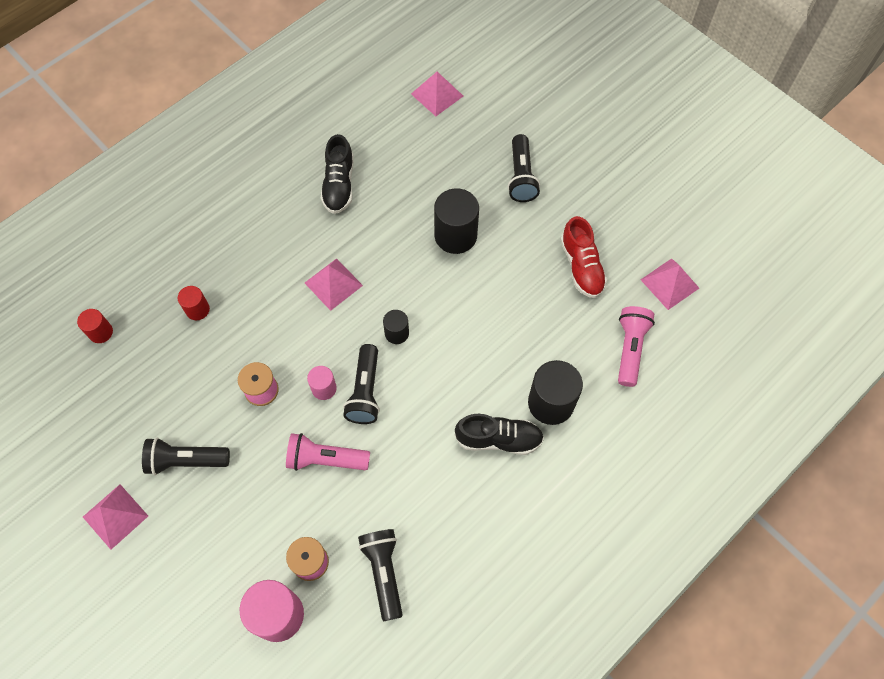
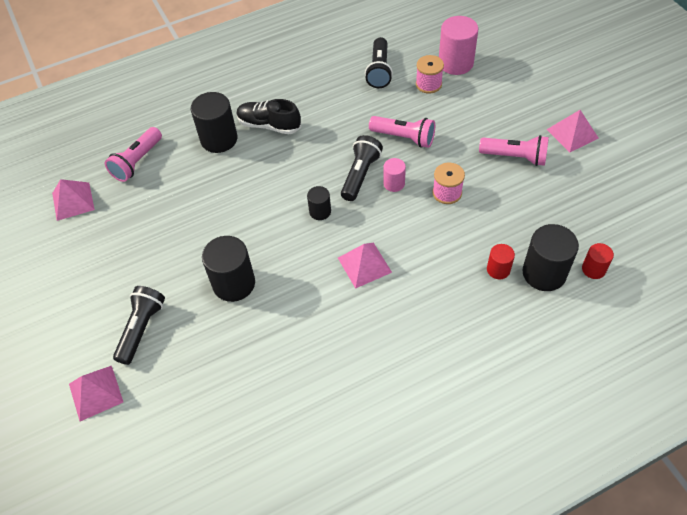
camera: 160 degrees left, 10 degrees down
(151, 316) = (544, 273): none -> black cylinder
(186, 460) = (515, 157): black flashlight -> pink flashlight
(339, 185) = (331, 366): black shoe -> none
(437, 94) = (181, 457): pink pyramid -> pink pyramid (95, 393)
(581, 266) = (136, 230): red shoe -> none

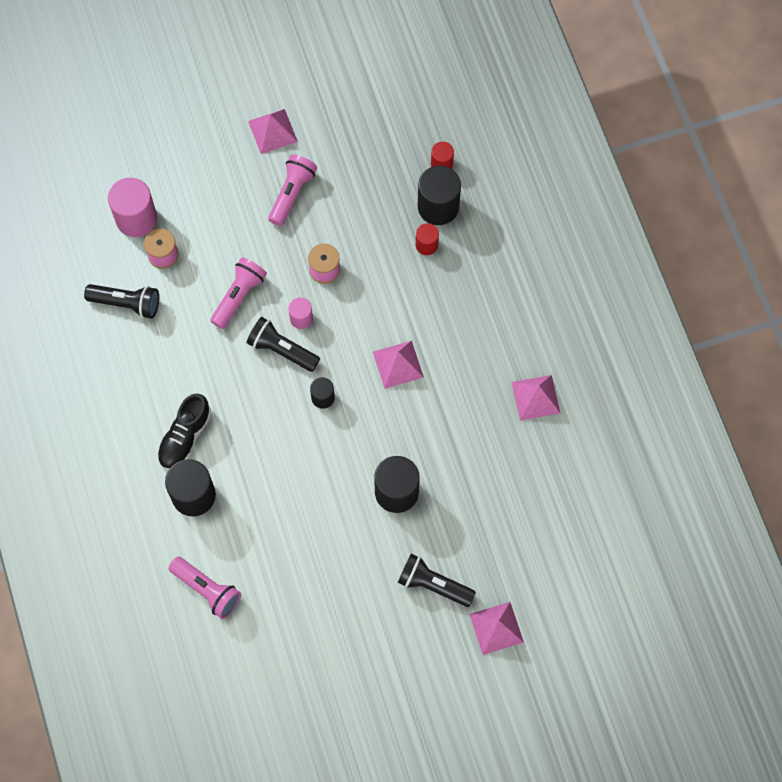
camera: 85 degrees left, 15 degrees up
(73, 201) = (251, 663): pink pyramid -> pink pyramid (535, 397)

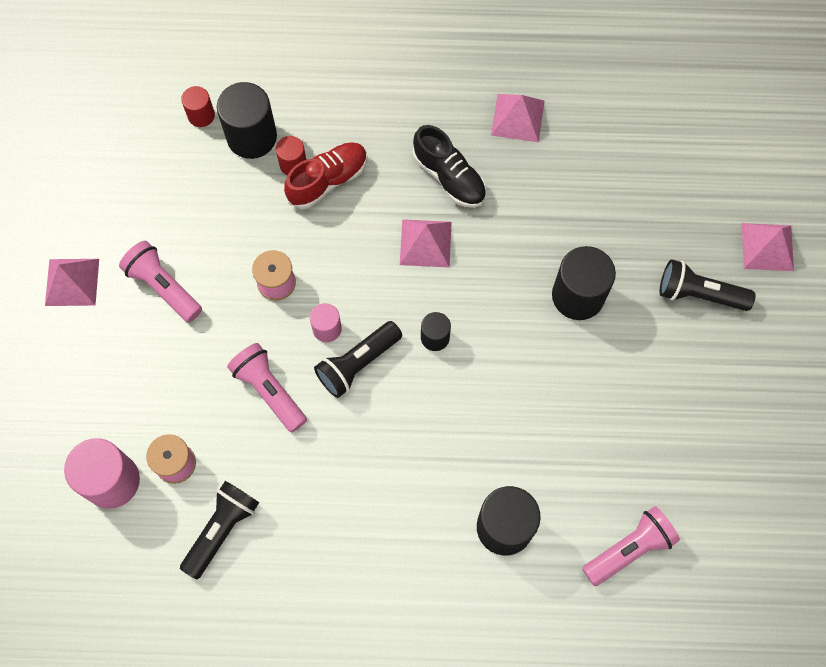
camera: 70 degrees left, 0 degrees up
(185, 437) = (426, 513): black shoe -> black shoe (449, 177)
(423, 275) = (328, 180): none -> red shoe
(433, 584) = (699, 294): black flashlight -> black flashlight turned 60 degrees clockwise

